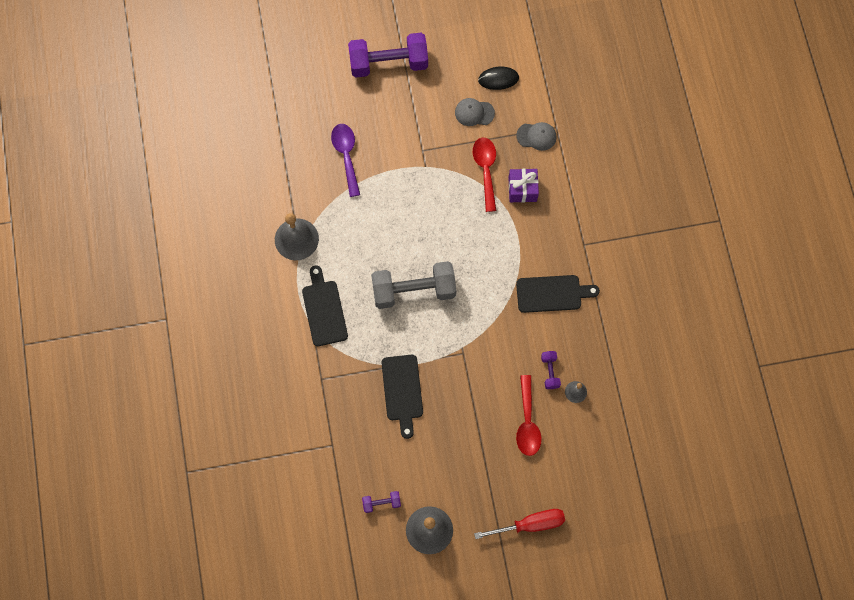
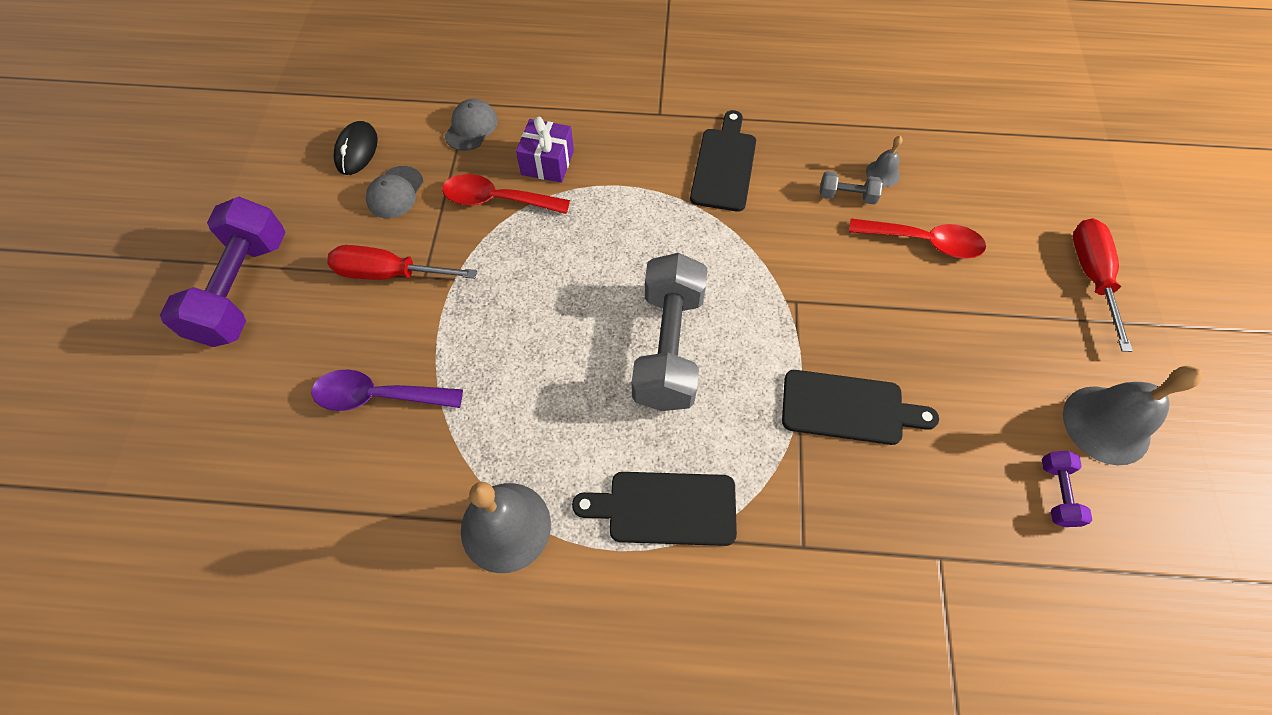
camera: 75 degrees left, 10 degrees down
(419, 132) = (390, 274): none -> red screwdriver
(550, 372) = (846, 196): purple dumbbell -> grey dumbbell

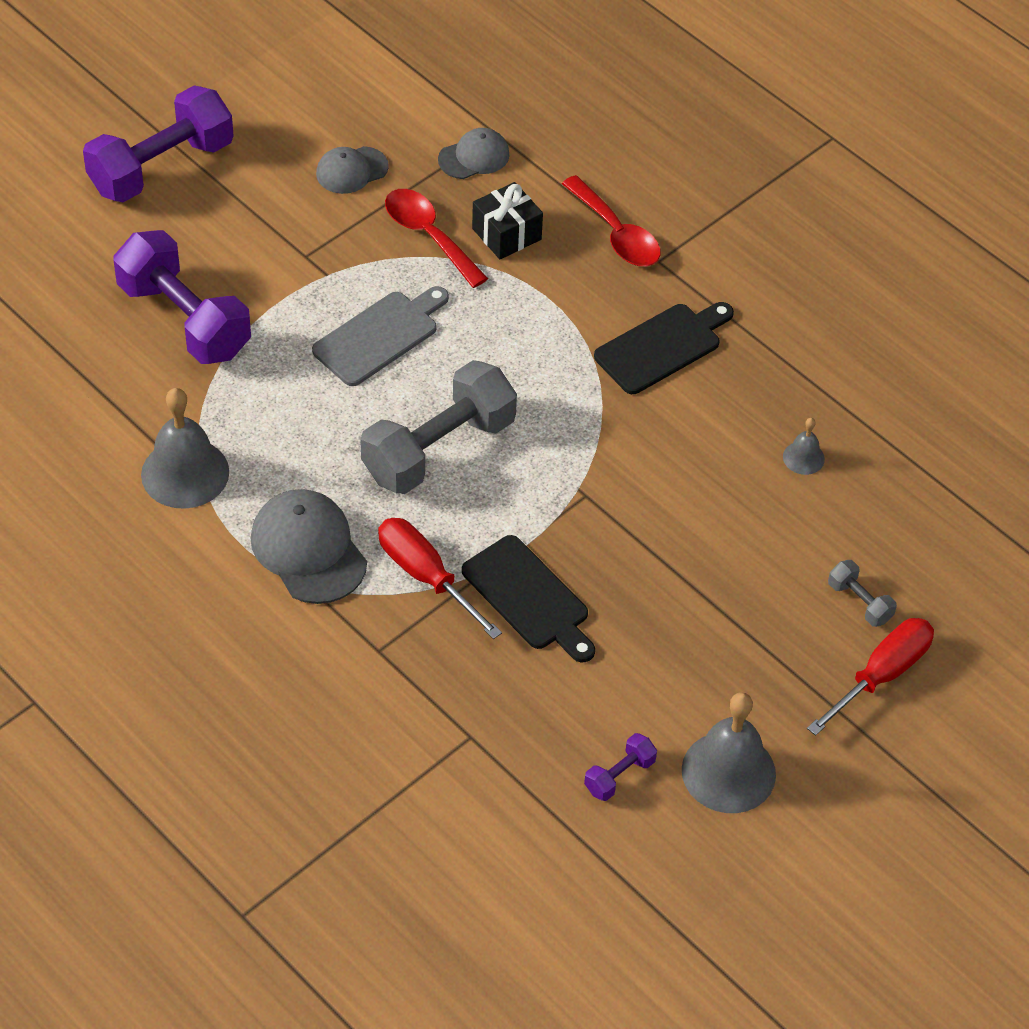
camera: 40 degrees right, 10 degrees down
(357, 150) = (356, 111): black mouse -> none
(378, 396) = (184, 320): purple spoon -> purple dumbbell
(390, 274) = (281, 234): red screwdriver -> red screwdriver (426, 576)
(539, 296) = (379, 336): none -> grey cutting board
(547, 162) = (506, 234): purple gift -> black gift
(665, 508) = (308, 549): black cutting board -> grey cap
(846, 196) = (742, 451): grey dumbbell -> grey dumbbell (859, 602)
(924, 242) = (763, 537): red spoon -> red spoon (616, 234)

